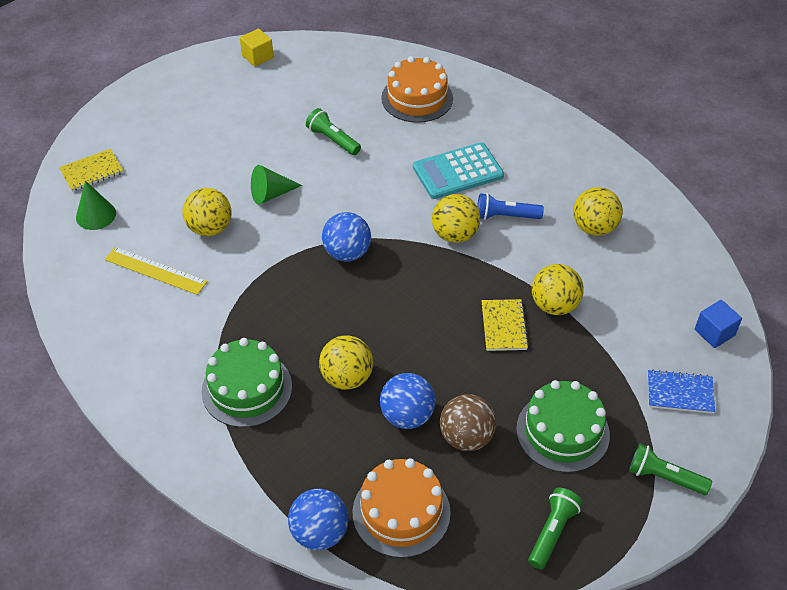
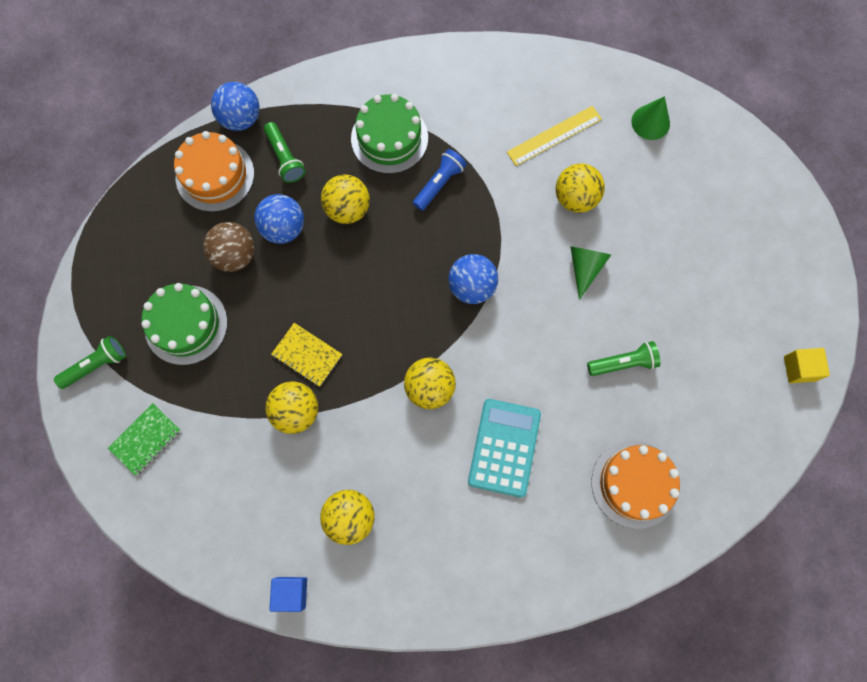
camera: 125 degrees right, 25 degrees up
(92, 171) = (710, 143): yellow notebook -> none
(506, 216) = (419, 448): blue flashlight -> blue flashlight (439, 184)
(552, 532) = (123, 257): green flashlight -> green flashlight (285, 158)
(680, 393) = (145, 439): blue notebook -> green notebook
(714, 332) = (171, 520): blue cube -> blue cube (291, 592)

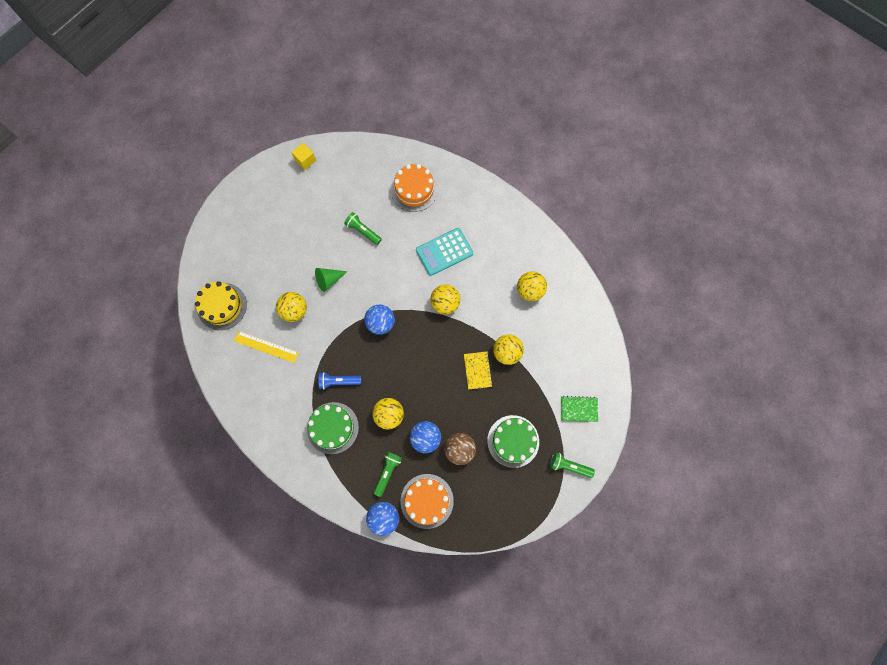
camera: 130 degrees left, 0 degrees up
(291, 592) = (580, 289): blue cube -> none
(650, 122) = (222, 306): green cone -> yellow cake

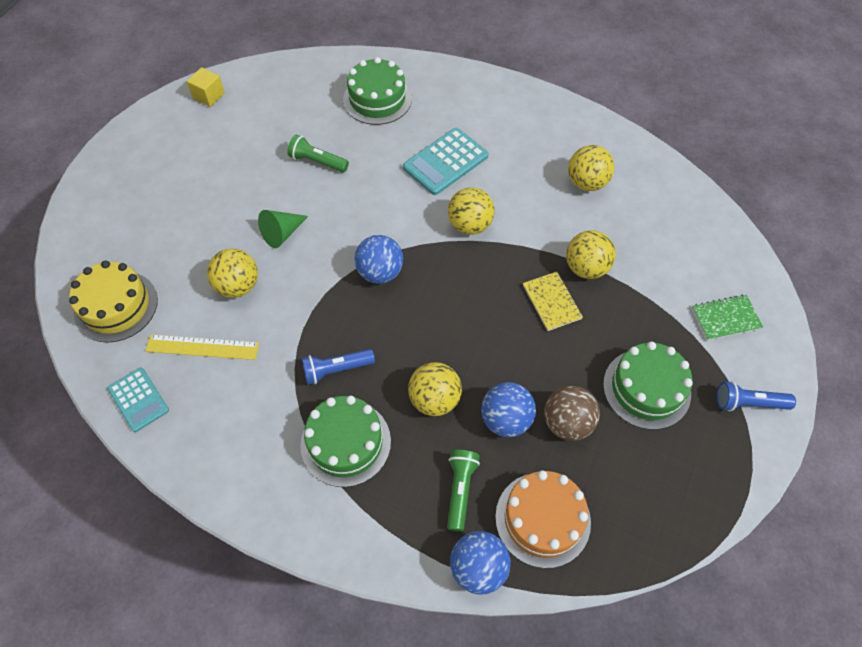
camera: 15 degrees left, 15 degrees down
(225, 371) = (138, 399): none -> turquoise calculator
(414, 190) = (377, 99): orange cake -> green cake
(569, 466) = (748, 403): green flashlight -> blue flashlight

